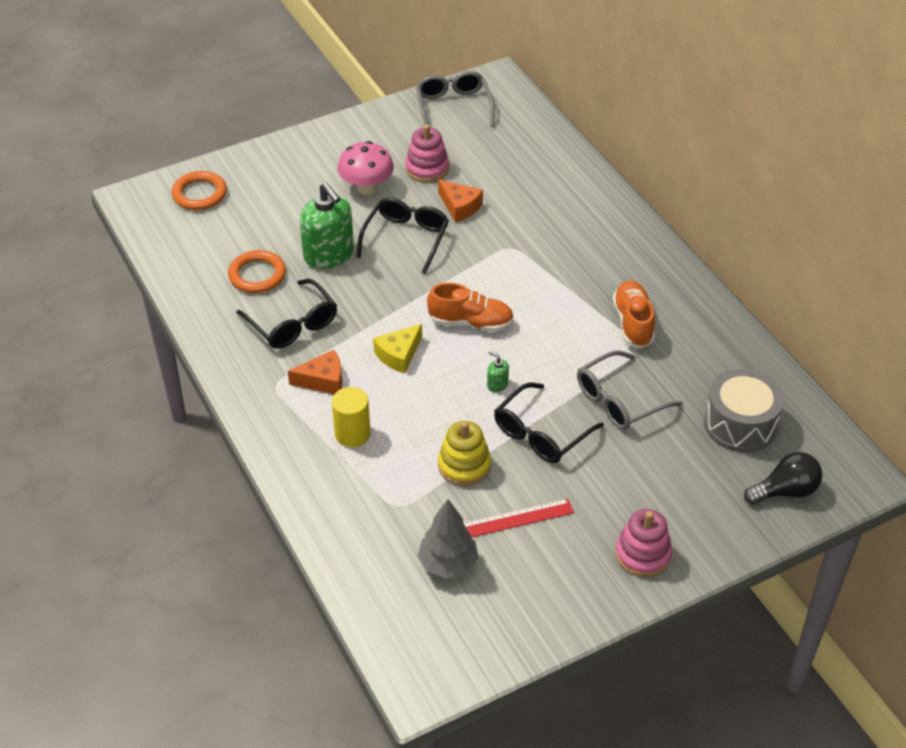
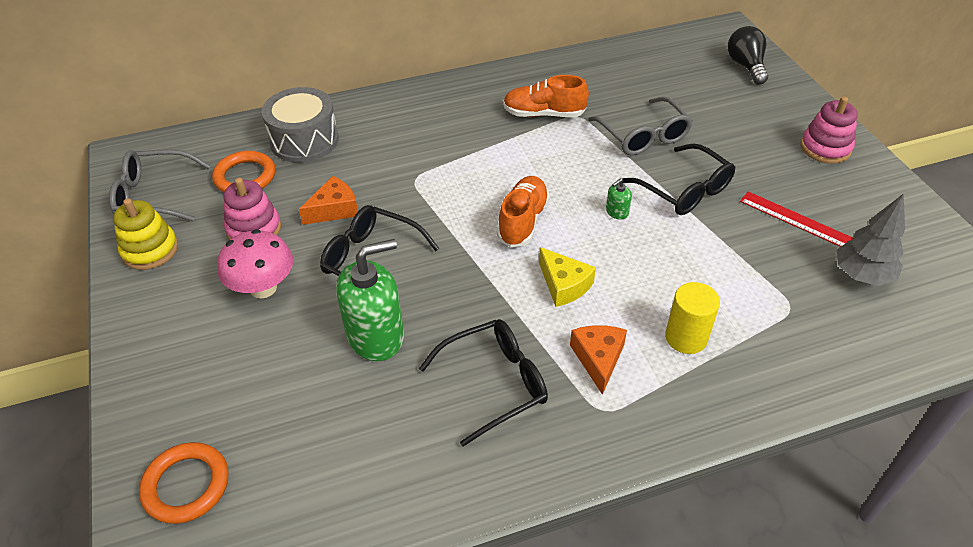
camera: 80 degrees left, 0 degrees up
(257, 275) = (391, 418): orange ring -> orange ring (245, 177)
(464, 465) = (729, 249): yellow stacking toy -> yellow stacking toy (150, 250)
(516, 518) = (795, 220): red ruler -> red ruler turned 45 degrees counterclockwise
(740, 424) = (673, 75): grey drum -> grey drum (304, 140)

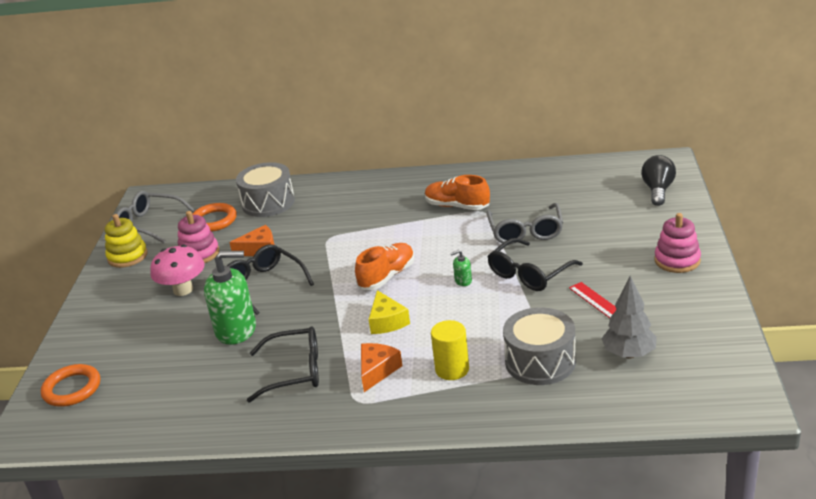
camera: 25 degrees right, 15 degrees down
(684, 190) = (529, 274): black glasses -> black glasses turned 60 degrees clockwise
(776, 305) = (540, 362): none -> grey drum

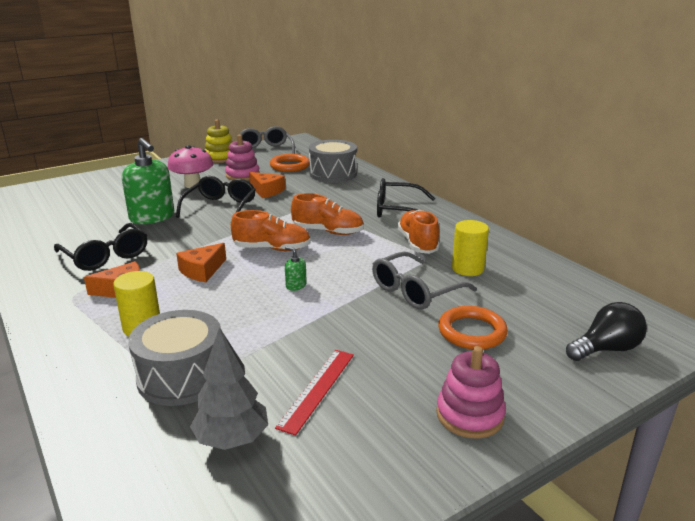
camera: 50 degrees right, 5 degrees down
(72, 389) = (54, 192): orange ring -> orange ring (472, 332)
(387, 240) = (327, 231): none -> orange shoe
(387, 321) = (202, 271): yellow cheese -> orange cheese
(518, 200) = (467, 269): none -> yellow cylinder
(529, 274) = (340, 317): black glasses -> black glasses (397, 210)

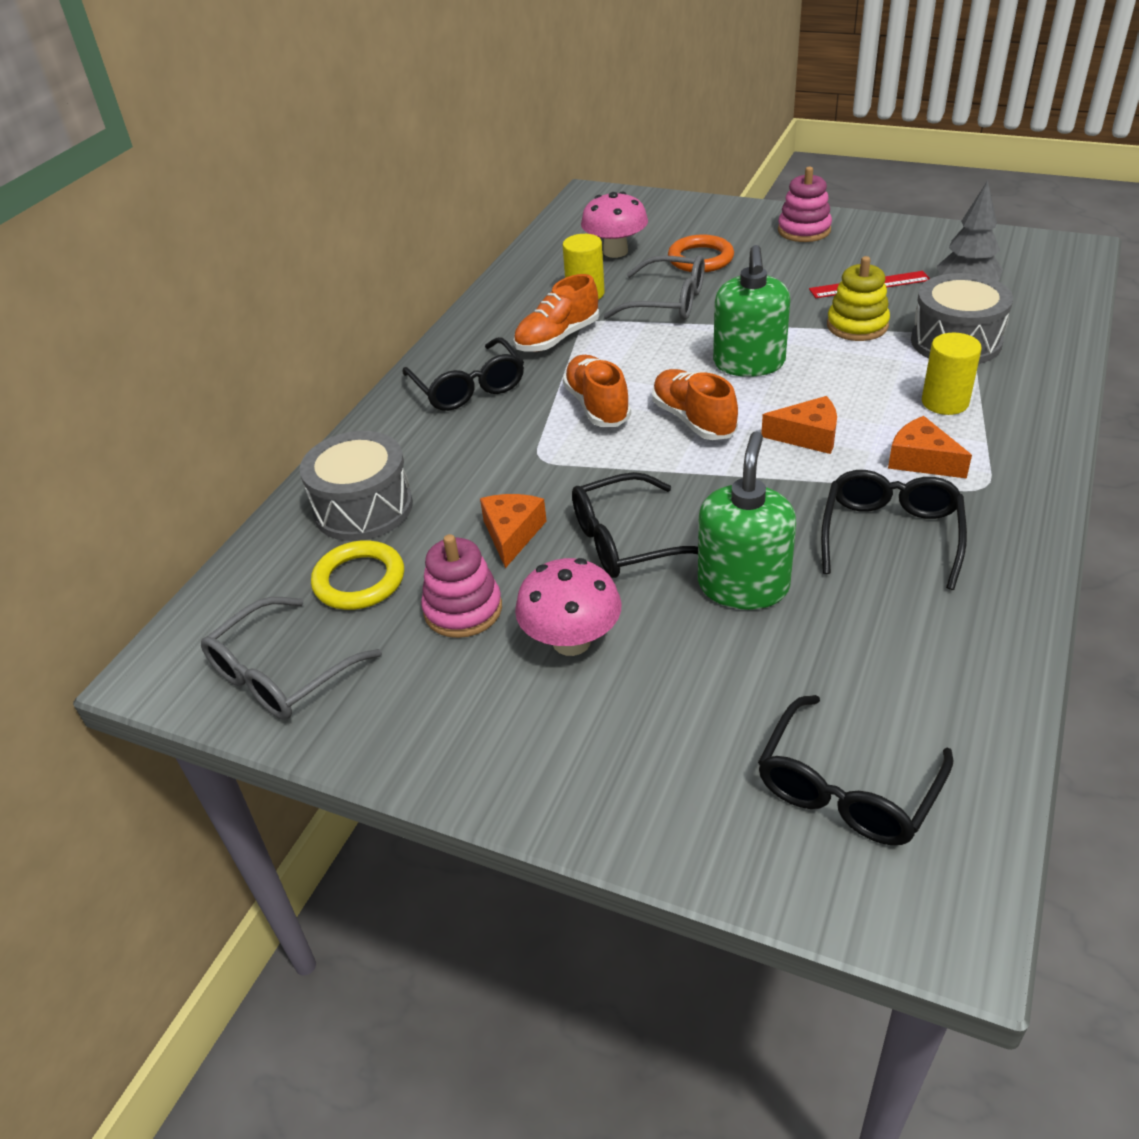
camera: 120 degrees left, 15 degrees up
(53, 200) = (847, 788): none -> black glasses
(220, 158) = (382, 716): yellow stacking toy -> yellow stacking toy (857, 325)
(290, 166) = (359, 580): orange ring -> yellow ring
(296, 285) = (749, 363): green soap dispenser -> green soap dispenser, size x2.42
(529, 302) = (615, 251): none -> pink mushroom
(606, 349) = (651, 212): black light bulb -> none

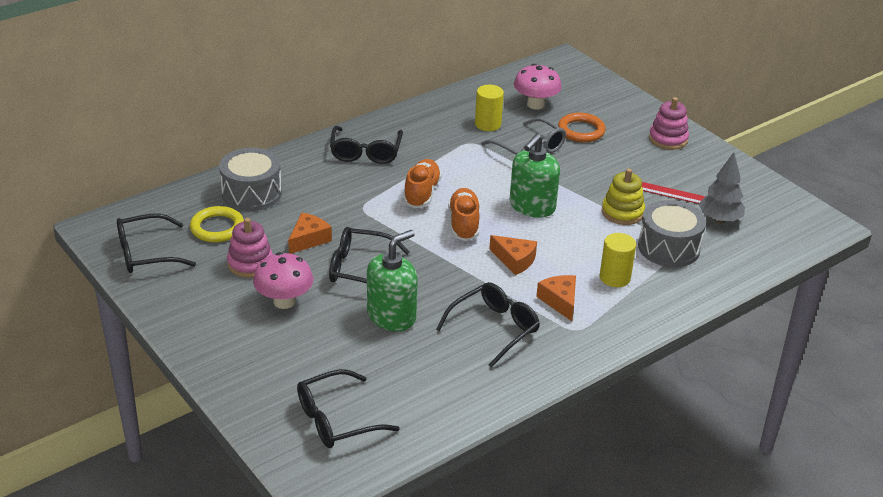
camera: 25 degrees right, 5 degrees down
(281, 674) = (146, 253): grey glasses -> black glasses
(557, 338) = (443, 145): orange shoe -> none

